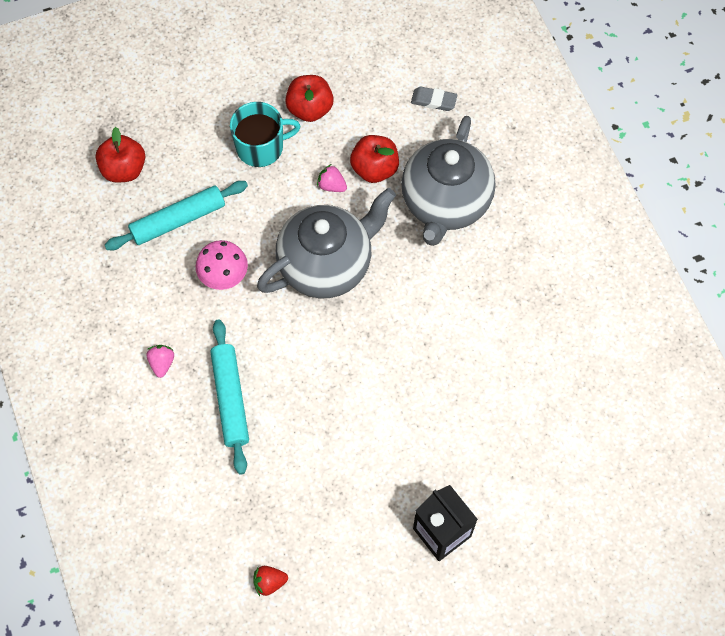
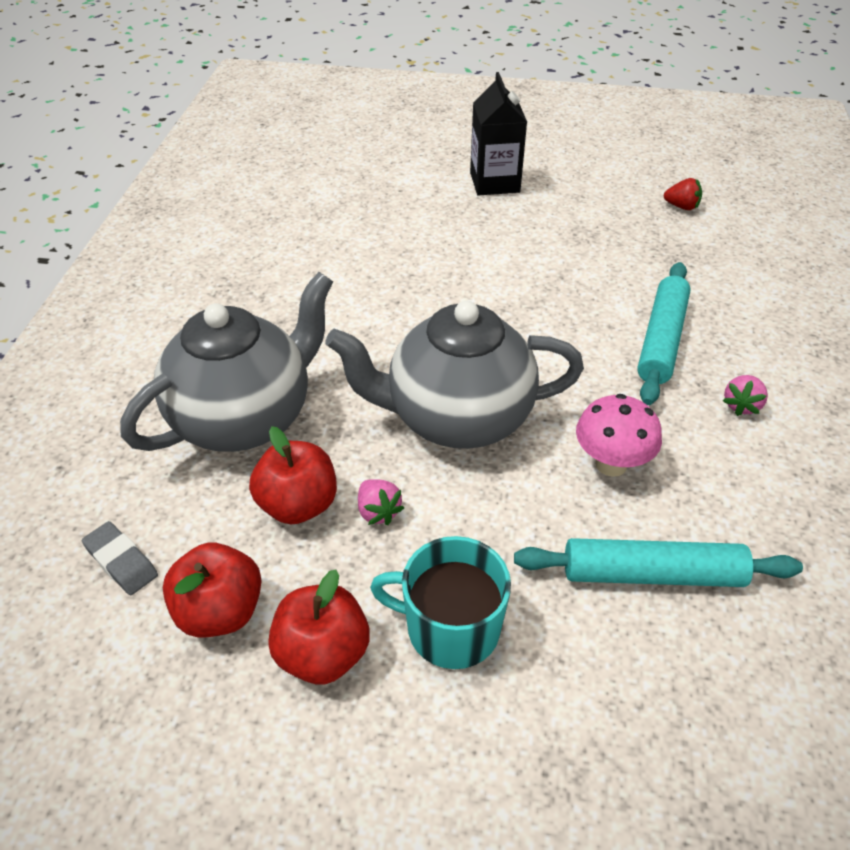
camera: 150 degrees left, 20 degrees down
(124, 169) = (727, 714): red apple -> red apple (220, 611)

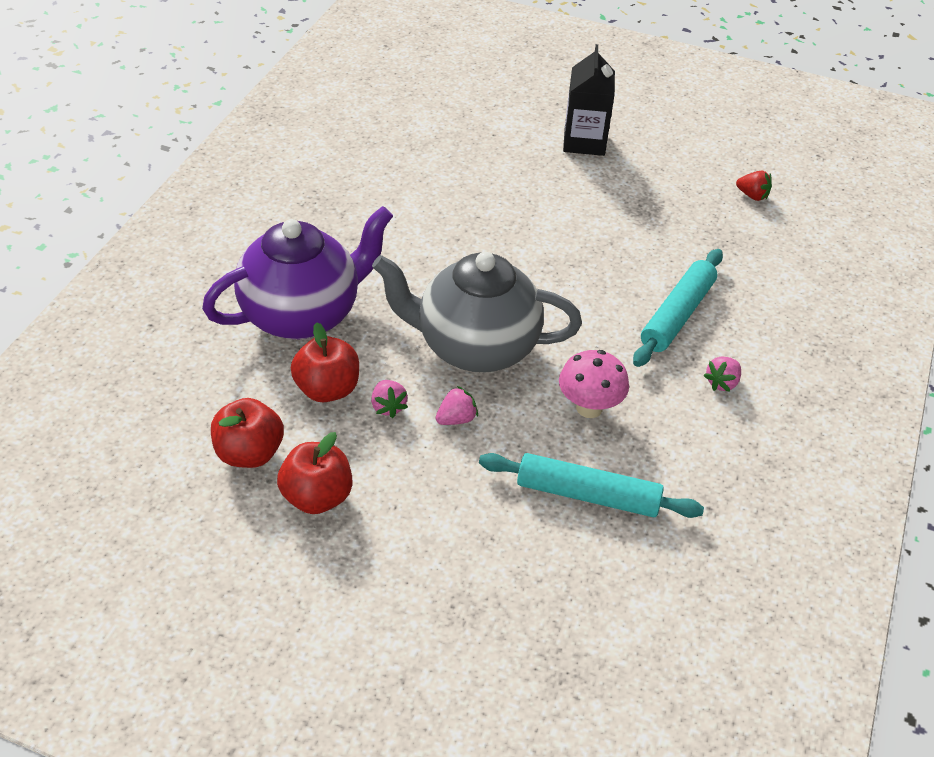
camera: 10 degrees right, 0 degrees up
(121, 561) = (184, 404): grey eraser -> none
(245, 418) = (303, 314): grey teapot -> purple teapot
(450, 627) = (417, 499): turquoise mug -> none
(464, 510) = (456, 419): none -> pink strawberry

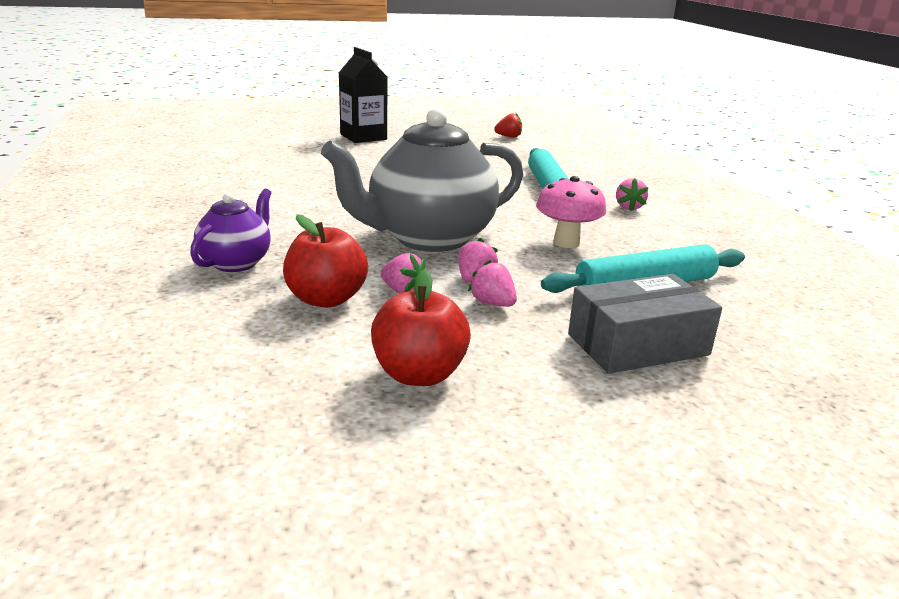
camera: 35 degrees left, 20 degrees down
(249, 453) = (297, 370): red apple -> none
(303, 314) = (236, 262): purple teapot -> purple teapot, size x0.52
(439, 453) = (492, 303): none -> pink strawberry
(495, 552) = (638, 344): none -> grey box

